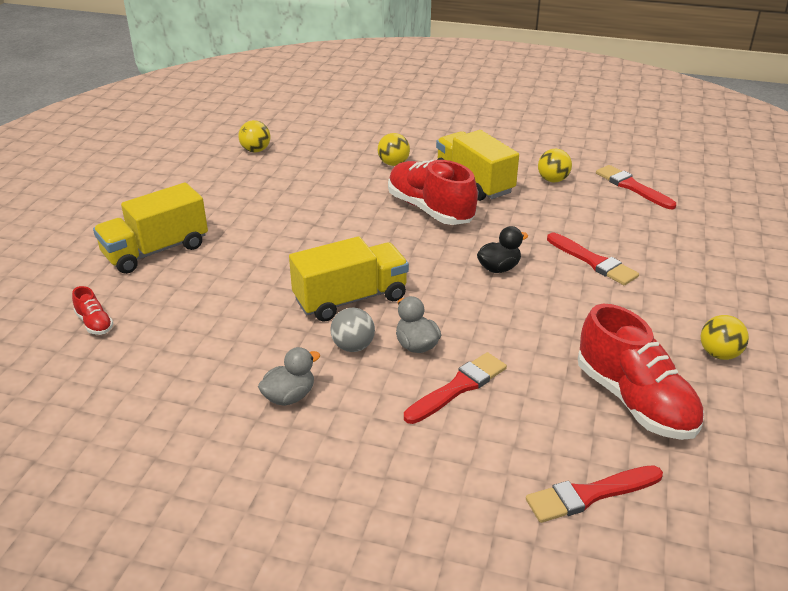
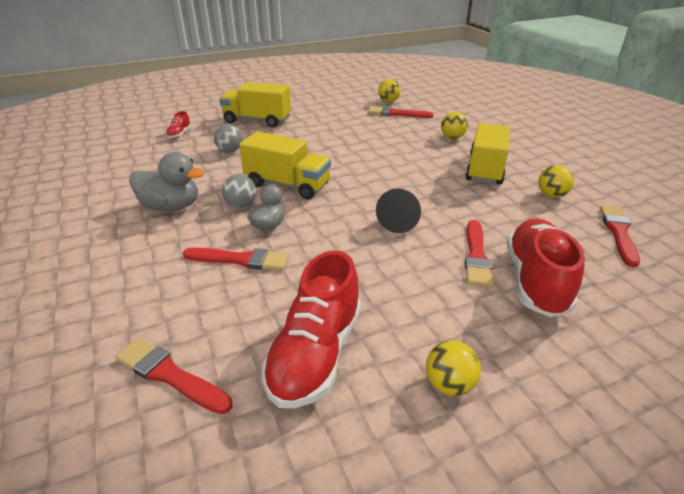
camera: 50 degrees right, 0 degrees up
(210, 304) = (230, 151): none -> grey ball
(289, 396) = (171, 206): grey duck -> grey duck, size x1.58
(294, 162) = (396, 114): none -> red brush
(430, 209) = (424, 169): red shoe -> red shoe (536, 280)
(499, 268) = (399, 219): black duck -> black cone

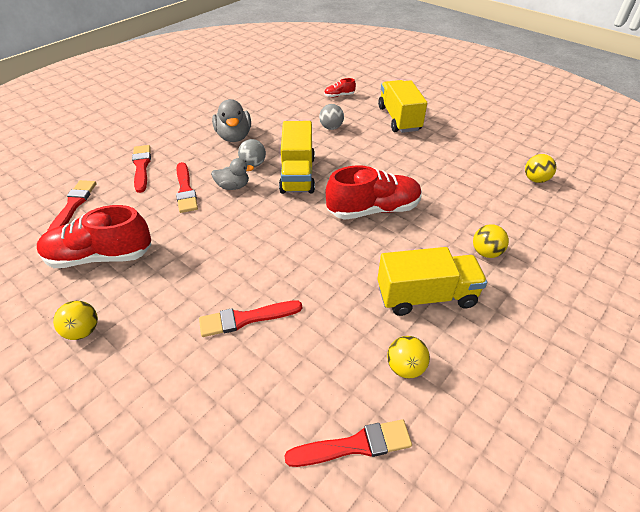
camera: 65 degrees right, 10 degrees up
(396, 114) = (506, 194): red brush -> red brush (141, 166)
(399, 219) = (280, 254): black cone -> none
(536, 280) = (224, 369): red shoe -> red shoe (373, 210)

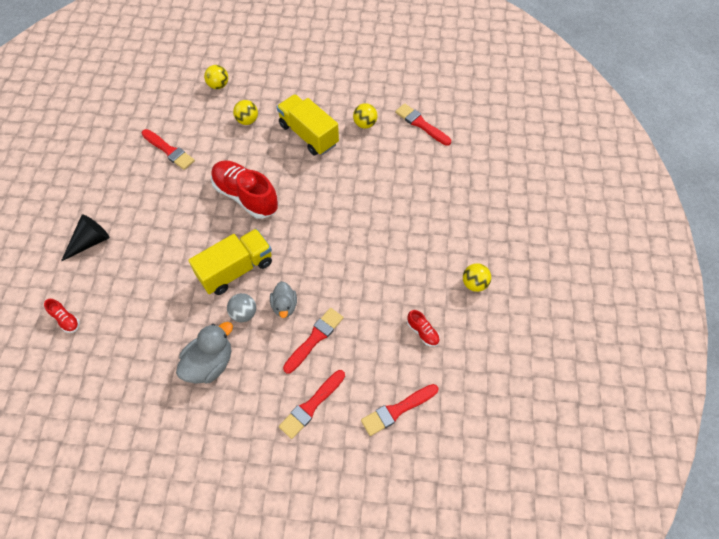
camera: 125 degrees left, 15 degrees up
(100, 256) = (422, 332): red shoe -> red shoe, size x0.44
(233, 186) = (284, 306): grey duck -> grey duck turned 150 degrees counterclockwise
(246, 319) = (395, 208): red brush -> red brush (169, 151)
(331, 127) = (141, 289): grey ball -> none
(399, 119) = (90, 242): yellow truck -> black cone
(535, 179) = (140, 118): yellow ball -> yellow ball (218, 85)

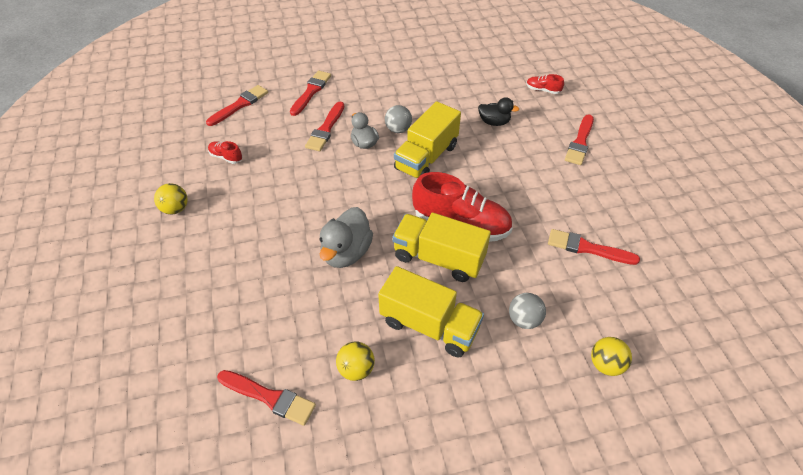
camera: 160 degrees right, 10 degrees down
(90, 242) = (580, 142): black cone -> red brush
(147, 292) = (494, 122): none -> black duck
(210, 363) = (406, 94): grey duck -> grey duck (346, 252)
(247, 120) = (524, 319): yellow ball -> grey ball
(278, 175) = (439, 258): none -> yellow truck

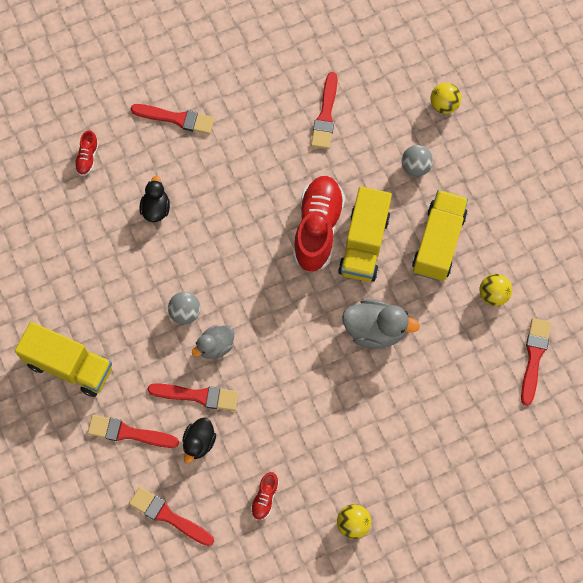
camera: 100 degrees left, 20 degrees up
(288, 126) = (199, 442): none -> black duck
(426, 157) = (227, 274): yellow truck -> yellow truck (69, 366)

